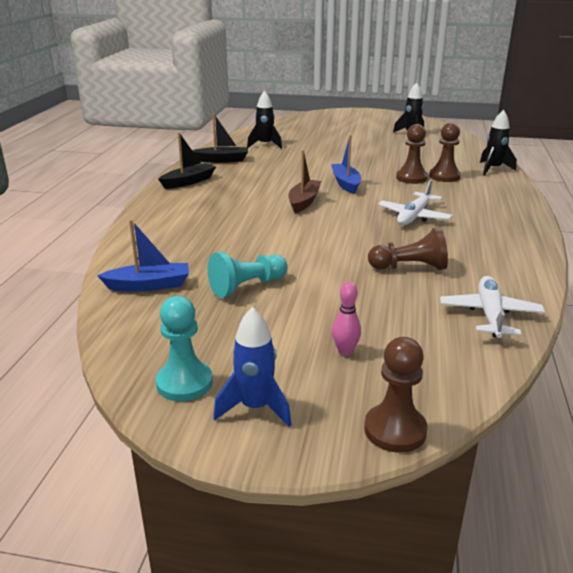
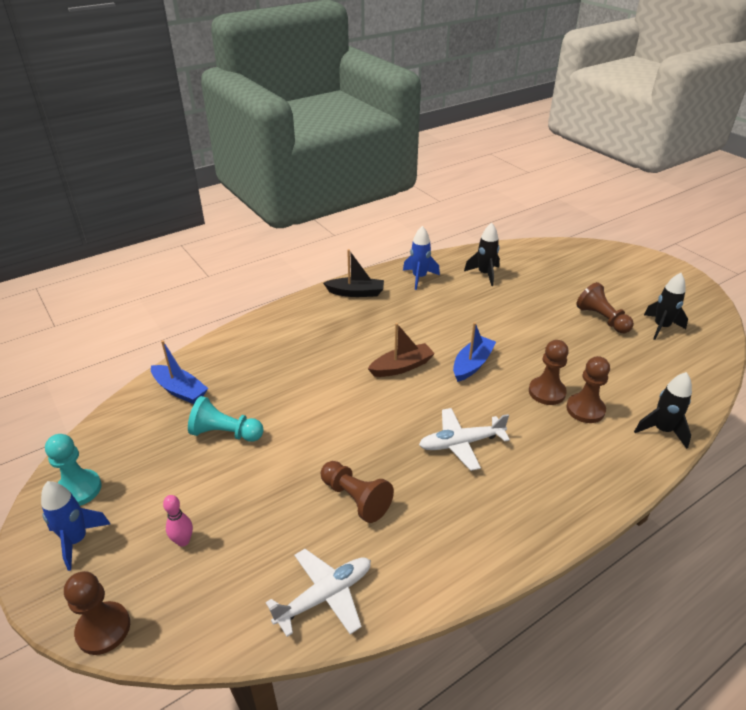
camera: 45 degrees right, 10 degrees up
(222, 160) = (419, 278): black boat -> blue rocket
(375, 141) = (602, 319): none -> brown pawn

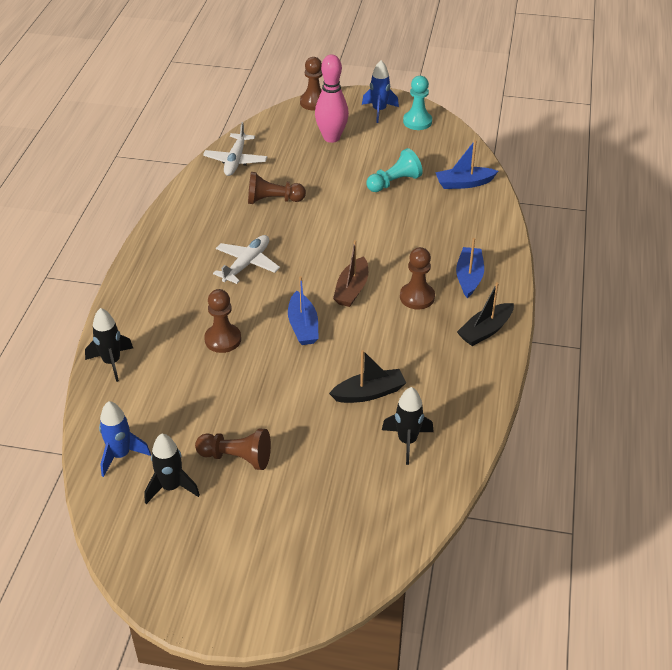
camera: 135 degrees right, 5 degrees up
(183, 541) = (331, 138): pink bowling pin -> pink bowling pin, size x2.05
(310, 324) = (469, 277): none -> blue boat
(419, 278) = (460, 389): blue rocket -> blue rocket (120, 455)
(476, 304) = (369, 393): none -> black boat
(585, 409) = (182, 343): brown pawn -> brown pawn (417, 297)

